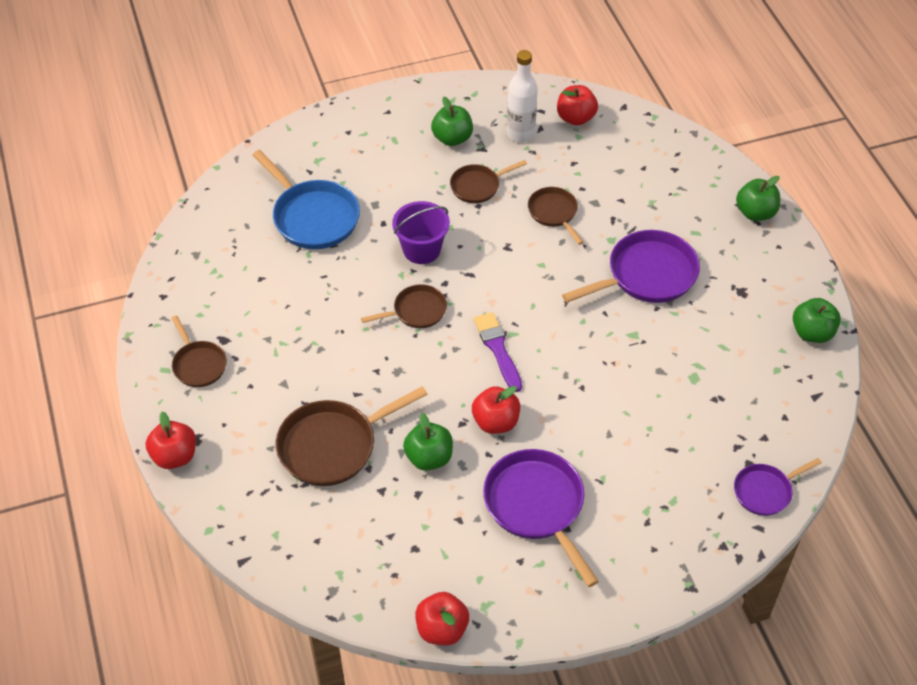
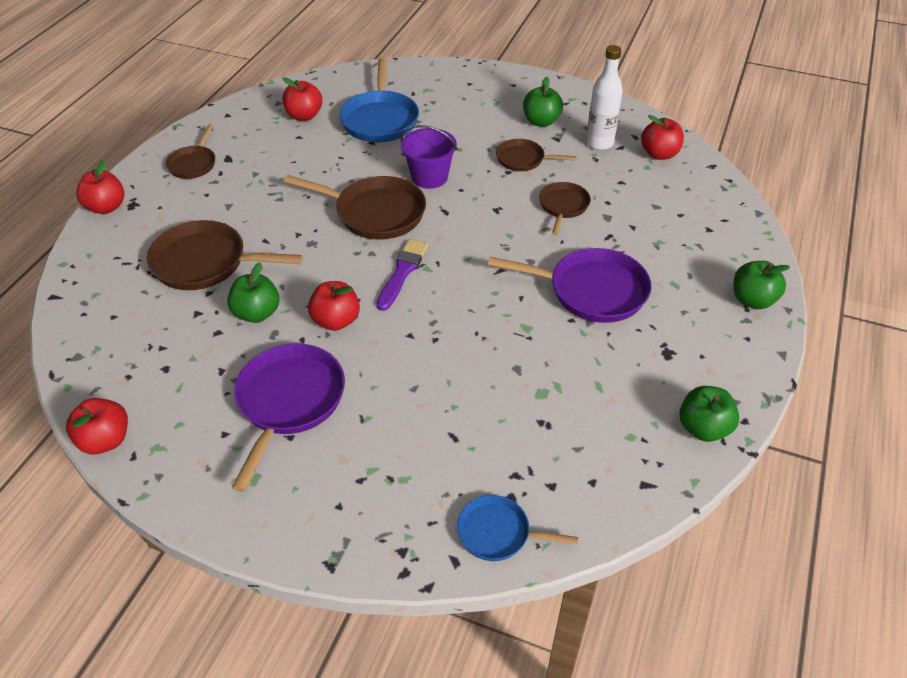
camera: 40 degrees right, 5 degrees down
(239, 253) = (304, 116): none -> red apple
(416, 311) = (375, 213): brown pan -> brown pan, size x1.72
(765, 491) = (498, 533): purple pan -> blue pan

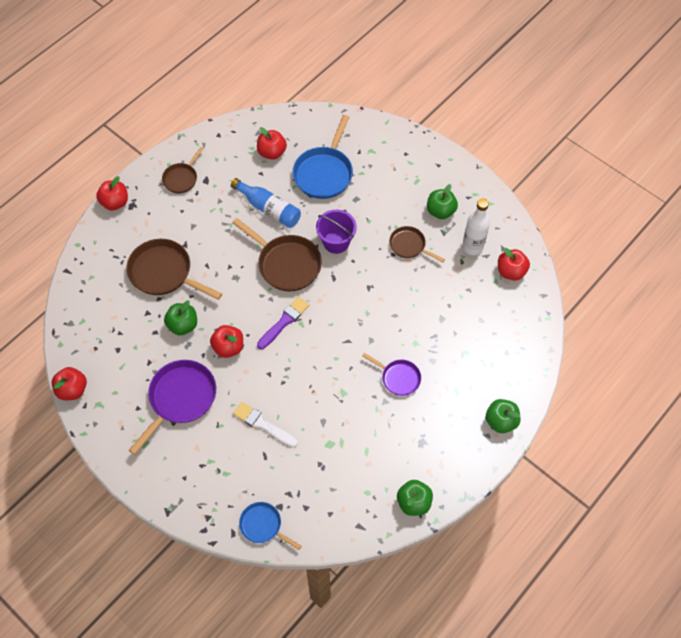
camera: 20 degrees right, 15 degrees up
(325, 166) = (269, 209): none -> blue bottle
(431, 397) = (263, 424): none -> white brush
(563, 207) = (416, 299): brown pan -> none
(591, 291) = (398, 378): purple pan -> purple pan, size x0.58

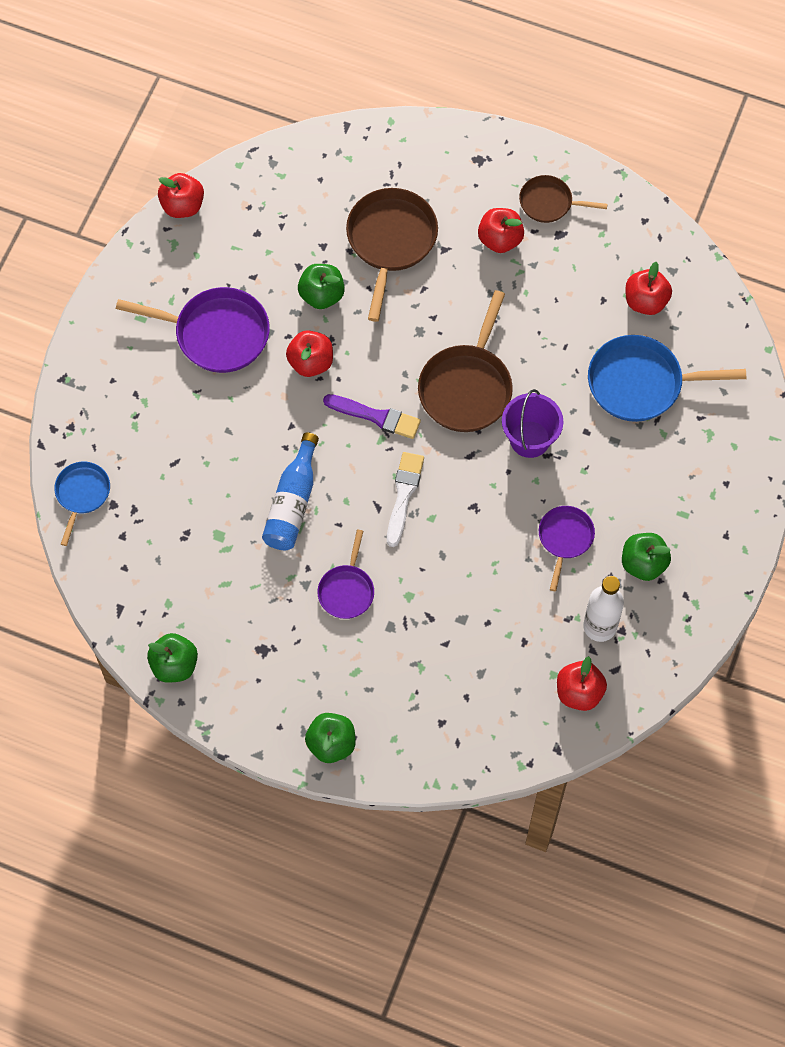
camera: 70 degrees right, 5 degrees up
(115, 202) = (474, 137): red apple -> red apple (500, 240)
(263, 424) = (217, 445): white brush -> white brush (404, 495)
(269, 209) = (547, 332): blue bottle -> blue bottle (292, 503)
(409, 246) = (565, 539): brown pan -> purple pan

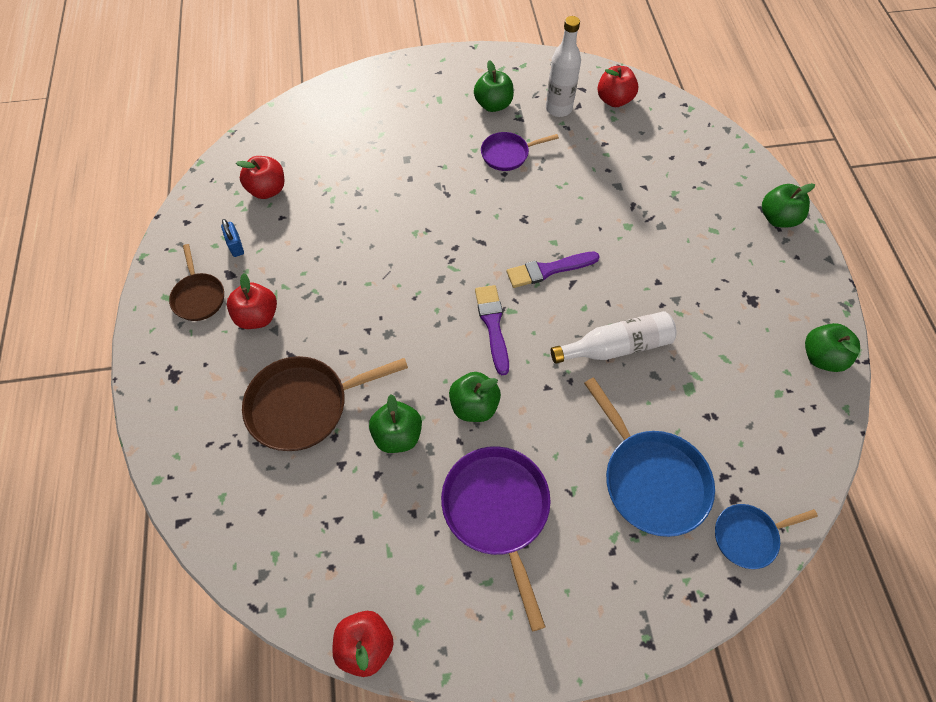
camera: 120 degrees left, 5 degrees down
(292, 503) = (616, 346): blue bottle -> white bottle
(311, 362) = (474, 406): red apple -> green apple
(347, 590) = (657, 268): purple pan -> none
(404, 495) = (548, 270): white brush -> purple brush
(467, 387) = (421, 272): brown pan -> none
(530, 439) = (440, 210): purple bucket -> none
(590, 250) = (236, 246): none -> blue padlock
(641, 383) = (345, 163): blue pan -> blue pan (650, 478)

